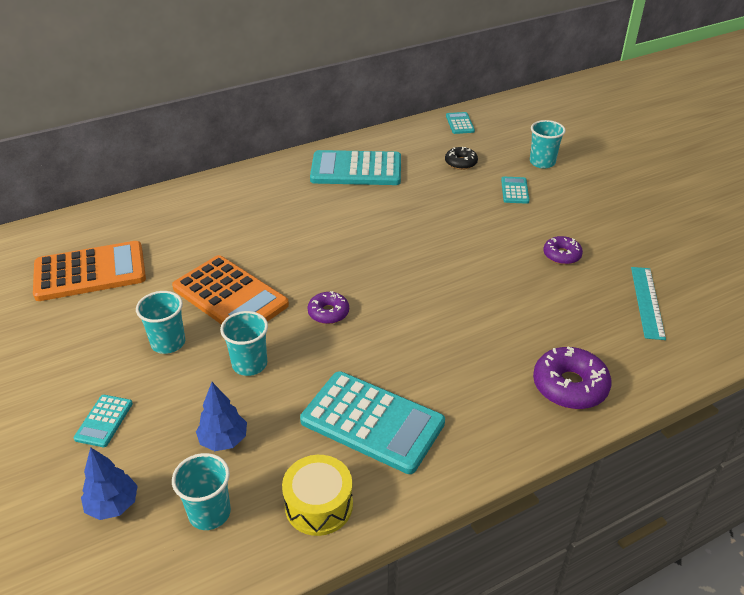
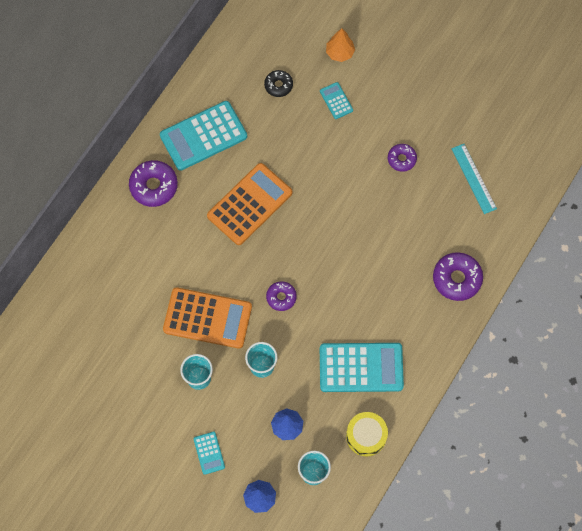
camera: 30 degrees left, 30 degrees up
(90, 272) = (94, 349): orange calculator -> orange calculator (249, 204)
(276, 184) = (154, 186): none -> purple donut
(460, 123) = (249, 30): turquoise calculator -> none
(542, 162) = (339, 53): turquoise cup -> orange tree

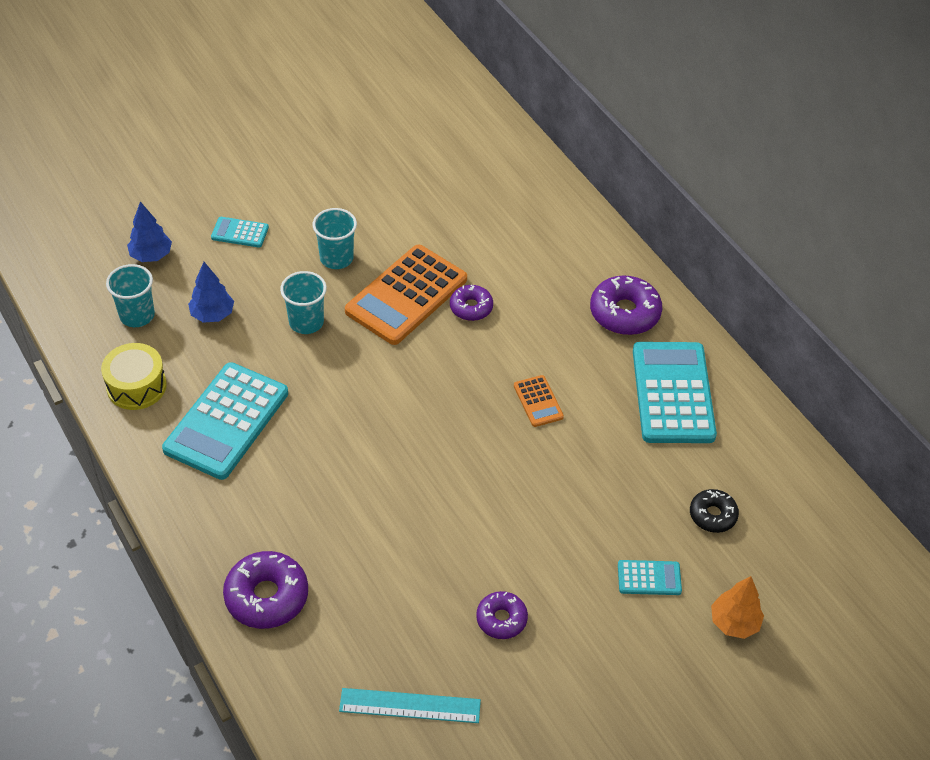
camera: 115 degrees right, 20 degrees down
(249, 204) = (538, 401): orange calculator -> orange calculator, size x0.46
(281, 297) = (382, 379): purple donut -> purple donut (471, 307)

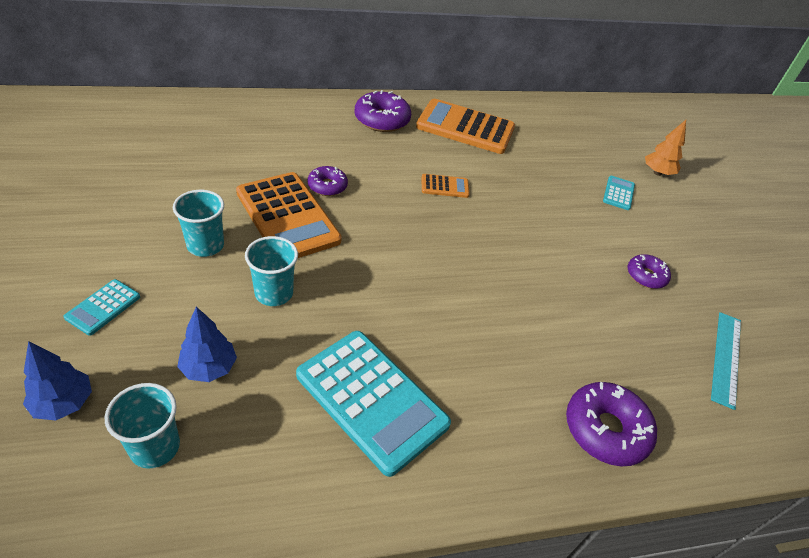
camera: 75 degrees left, 5 degrees down
(136, 386) = (272, 479): yellow drum -> none
(673, 393) = (465, 127): turquoise calculator -> orange calculator
(712, 515) = (572, 150): black donut -> none

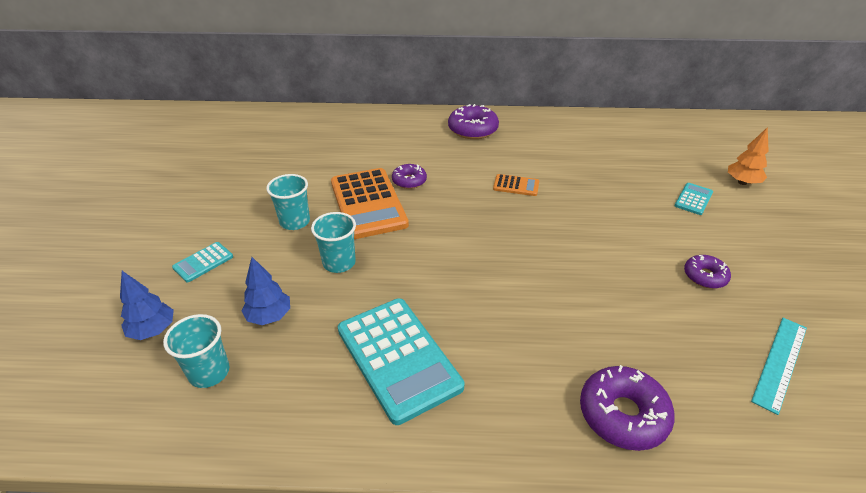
camera: 20 degrees right, 5 degrees down
(465, 127) = (549, 137): orange calculator -> none

